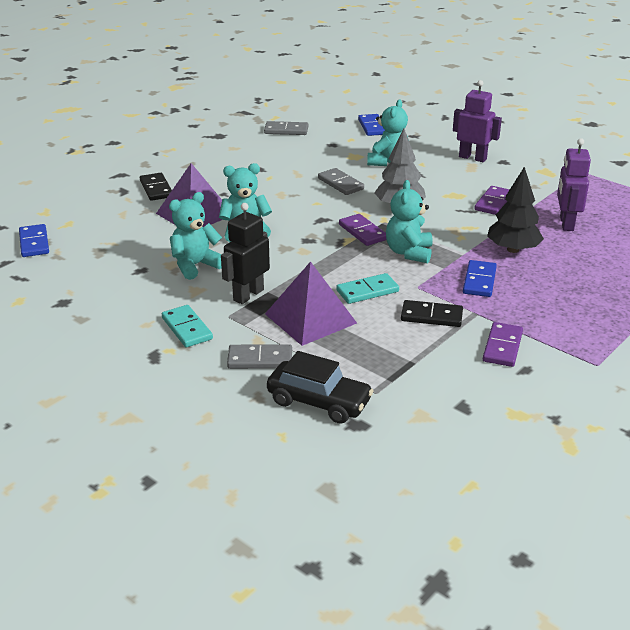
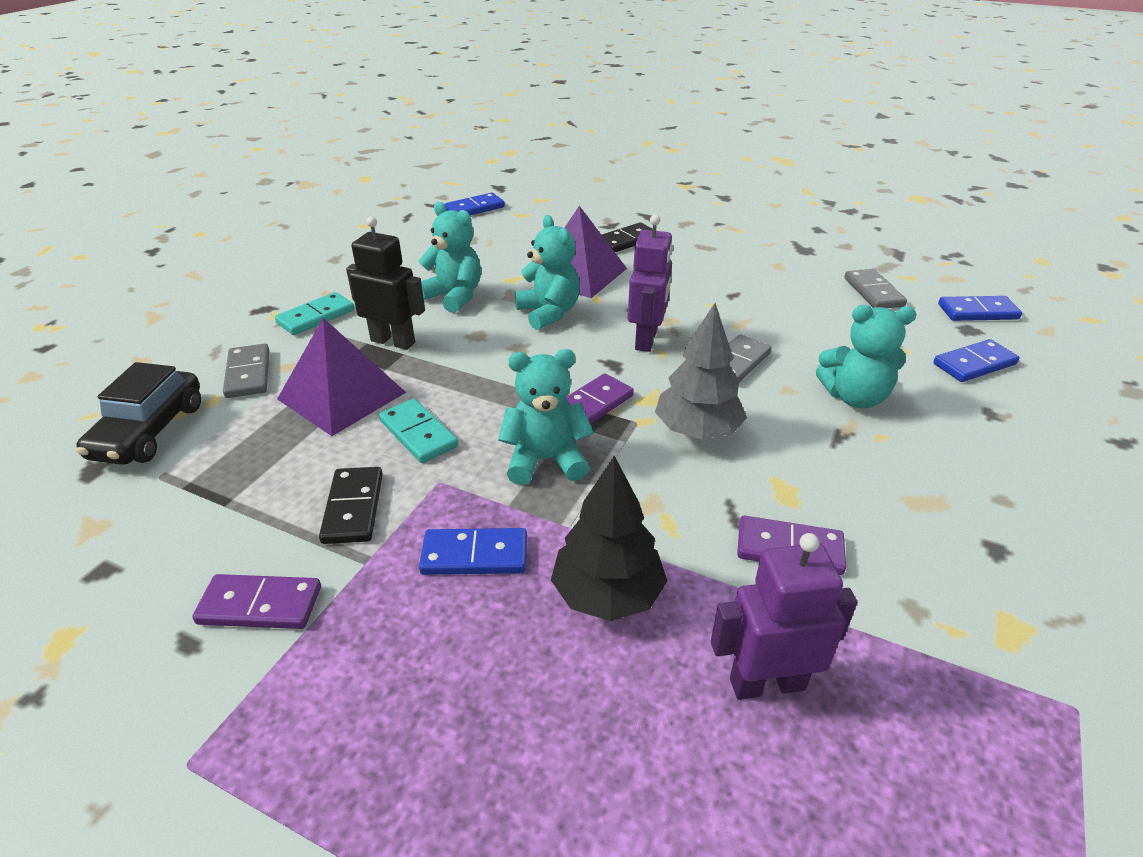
camera: 75 degrees right, 5 degrees up
(324, 112) = (977, 312): none -> blue domino
(472, 158) = (969, 500): purple robot -> purple robot (646, 340)

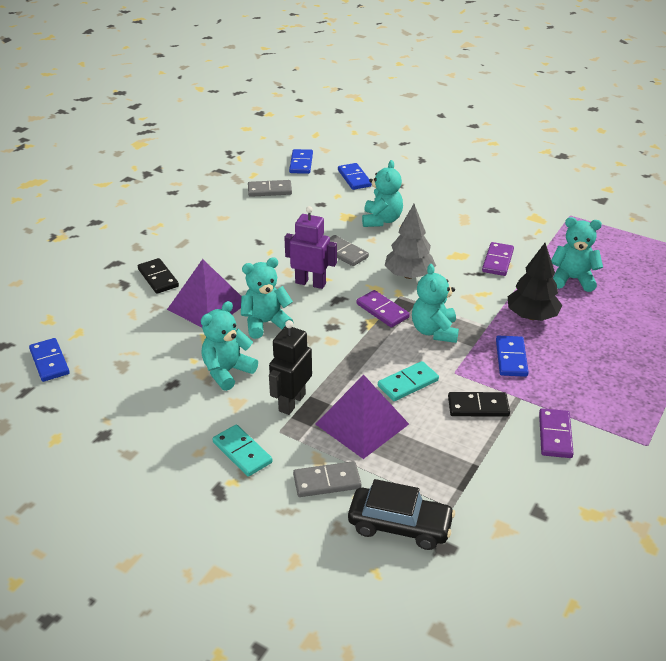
camera: 85 degrees left, 0 degrees up
(766, 683) = (572, 279): purple robot -> turquoise teddy bear

